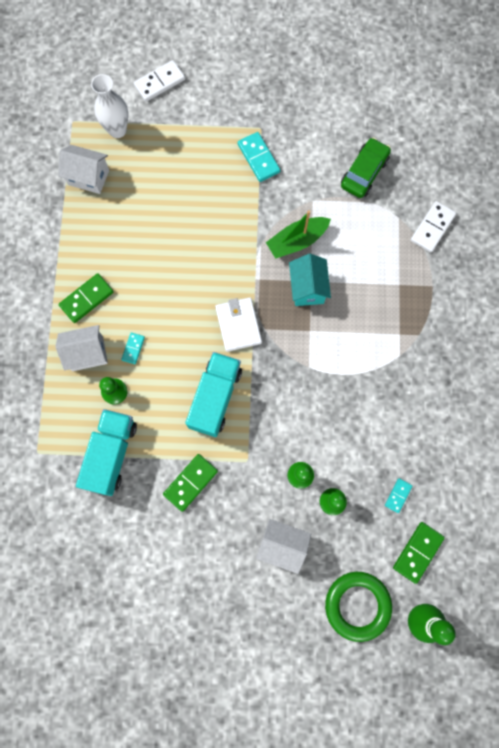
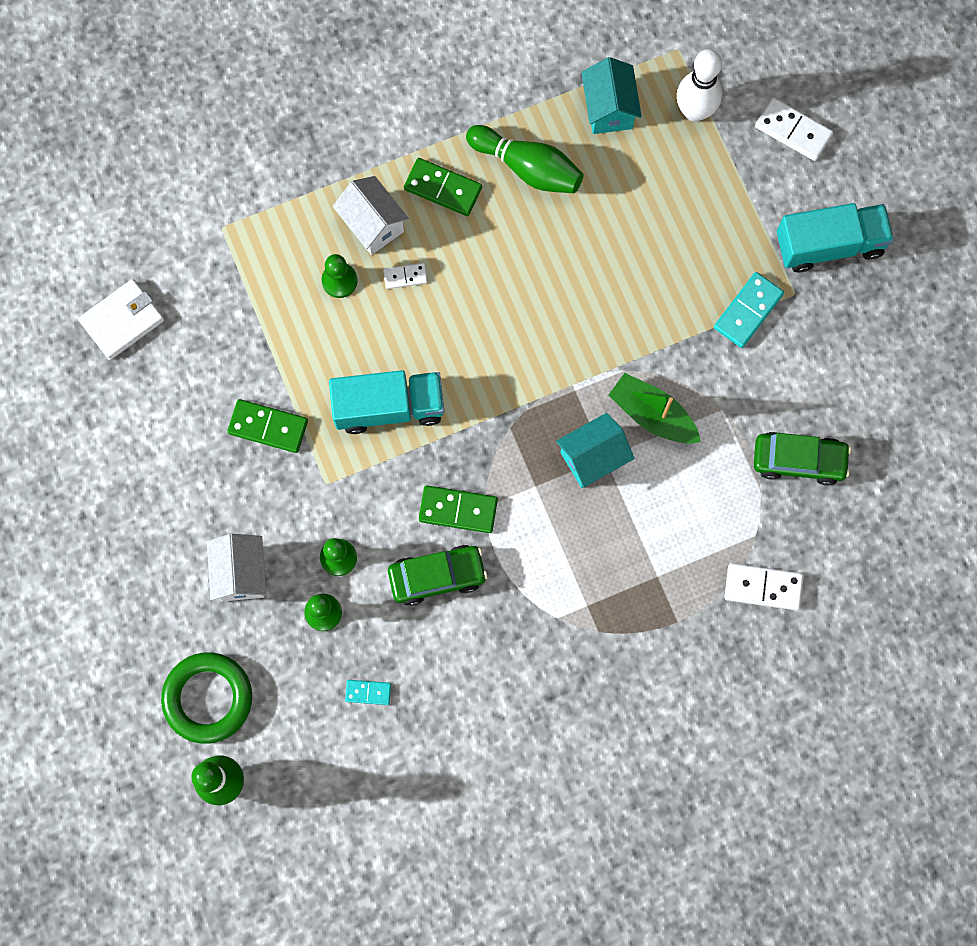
camera: 65 degrees right, 0 degrees up
(88, 177) = (609, 108): white house -> turquoise house
(101, 242) = (527, 167): none -> green bowling pin
(111, 454) = (259, 315): turquoise truck -> turquoise truck (829, 245)
(117, 130) = (694, 111): white vase -> white bowling pin
(133, 348) = (405, 277): turquoise domino -> white domino
(238, 325) = (498, 392): white wallet -> white wallet (122, 321)
(341, 417) = (437, 576): none -> green car
(417, 552) = (307, 747): green domino -> green domino (458, 510)

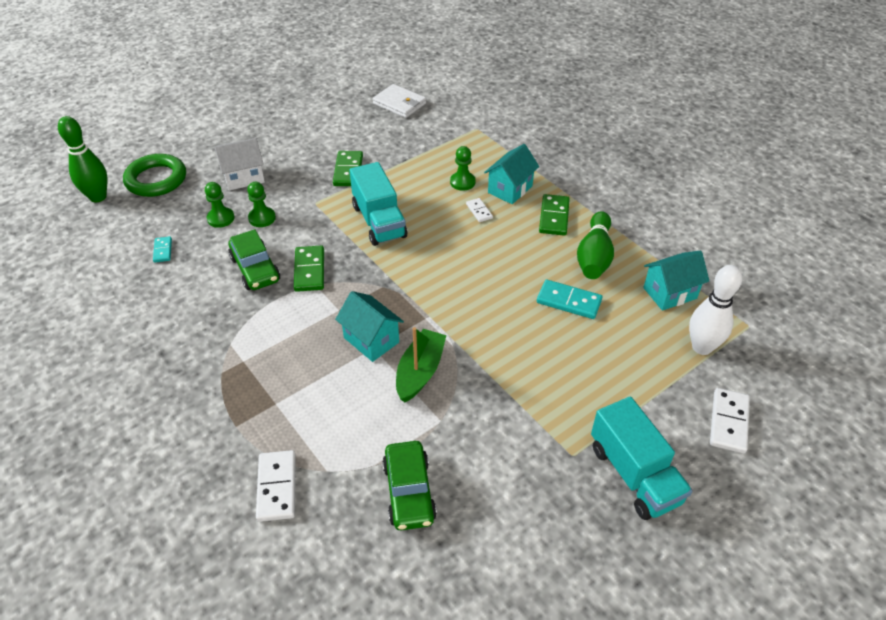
camera: 75 degrees right, 30 degrees down
(372, 224) = (510, 189): white house -> turquoise house
(748, 311) = (540, 422): turquoise domino -> turquoise domino (568, 301)

